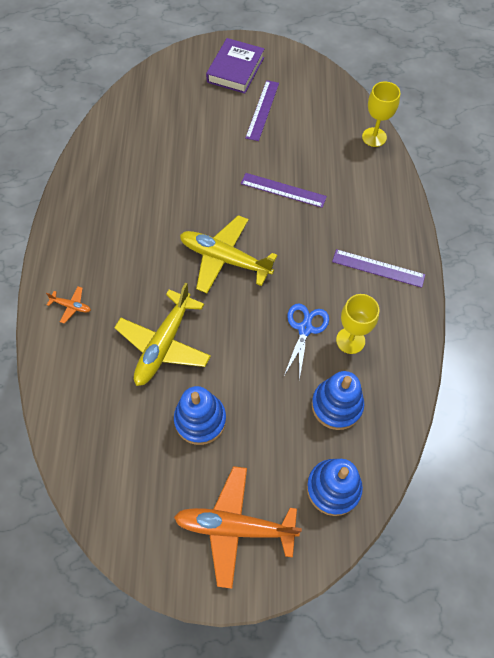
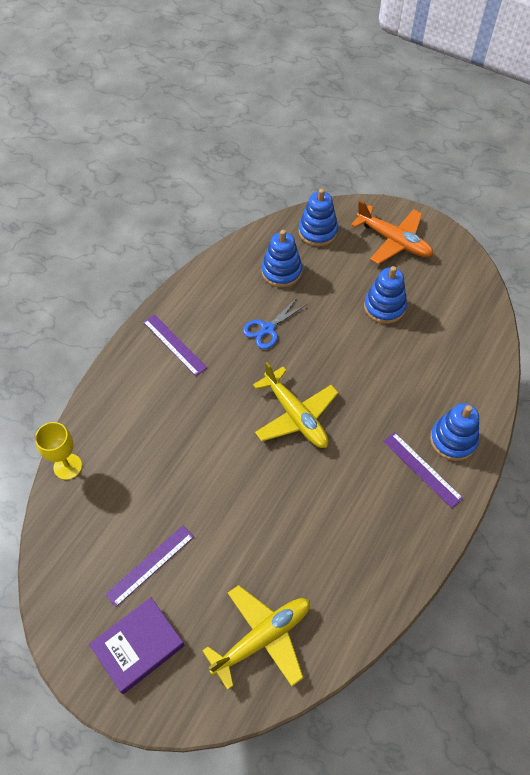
camera: 150 degrees left, 5 degrees down
(71, 306) = (453, 440): orange plane -> blue stacking toy
(164, 344) = (386, 370): yellow plane -> yellow plane (262, 638)
(283, 190) = (198, 455): purple ruler -> purple ruler (422, 469)
(350, 340) = (239, 305): yellow goblet -> none

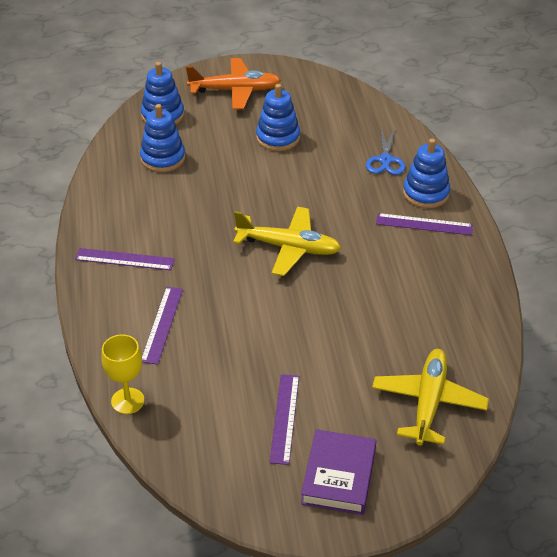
camera: 40 degrees left, 15 degrees down
(147, 419) = (162, 324): none -> purple ruler
(267, 329) = (197, 203): blue scissors -> blue scissors (385, 160)

